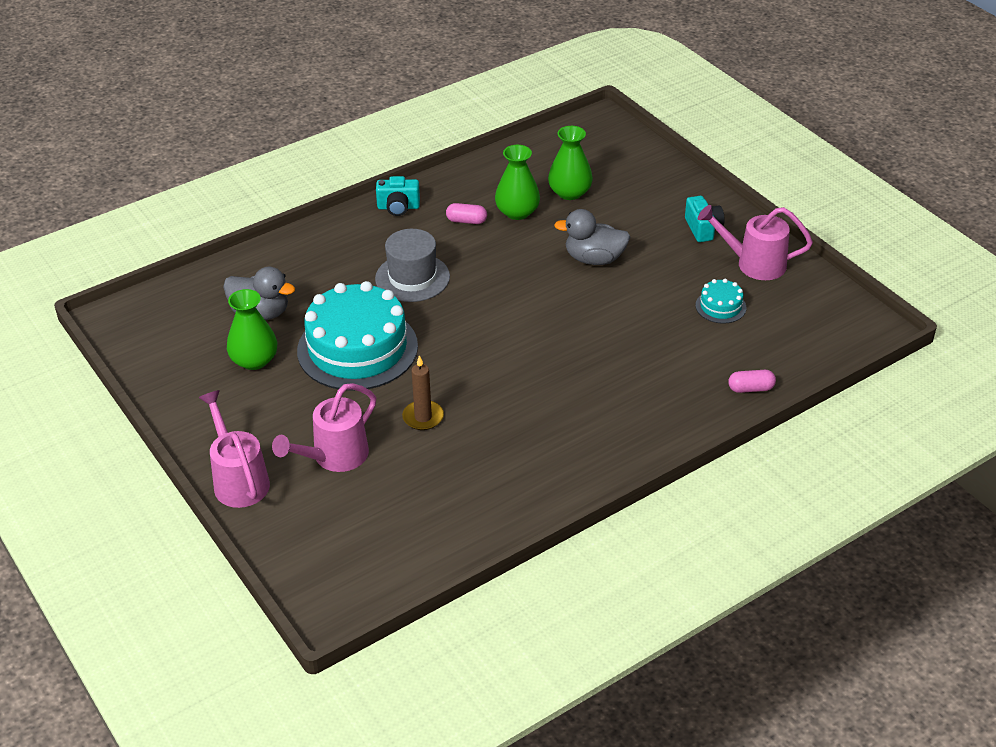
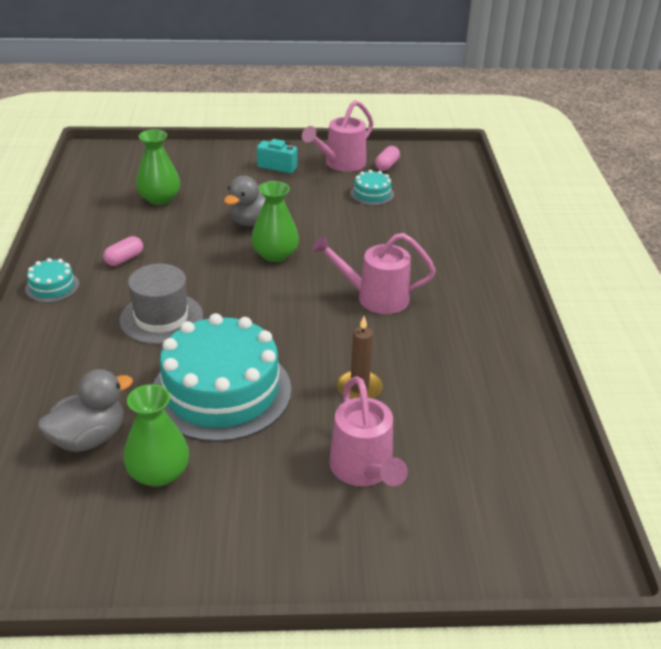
camera: 60 degrees left, 5 degrees down
(238, 479) = (337, 561): pink watering can -> pink watering can (374, 297)
(398, 207) = (52, 287): turquoise camera -> turquoise cake
(517, 212) = (149, 231): green vase -> green vase (275, 254)
(751, 389) = (472, 218): pink capsule -> pink capsule (387, 165)

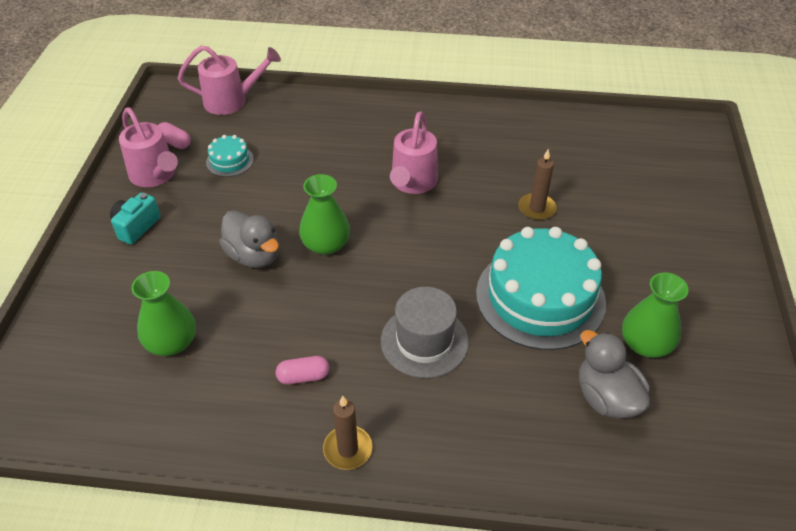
camera: 80 degrees left, 10 degrees up
(52, 287) = (348, 449): turquoise cake -> brown candle
(124, 259) = (303, 376): pink capsule -> pink capsule turned 60 degrees counterclockwise
(364, 470) = (630, 217): pink watering can -> pink watering can (232, 101)

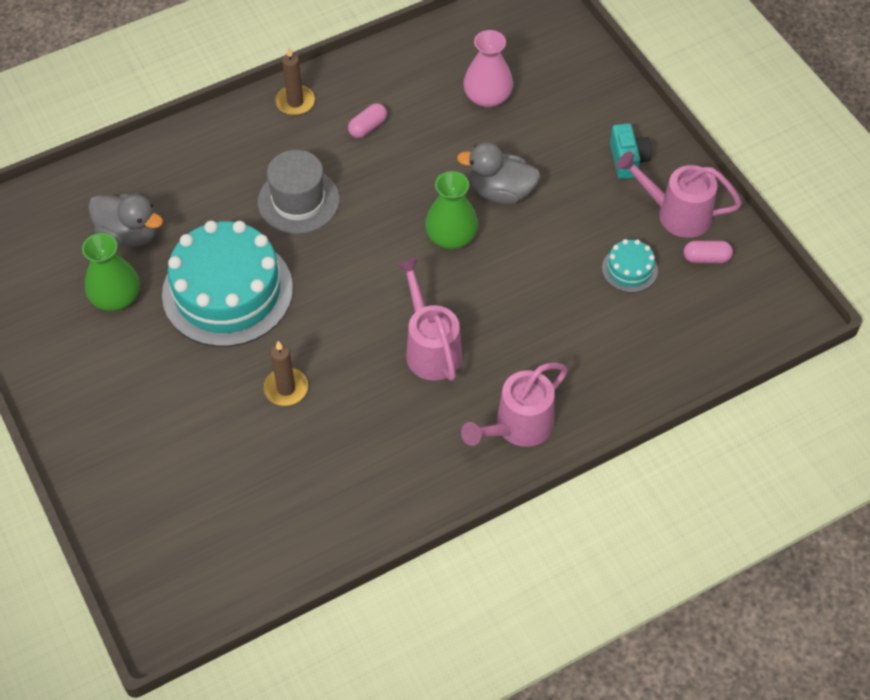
camera: 145 degrees right, 10 degrees up
(171, 342) = (487, 97): green vase -> pink vase
(232, 101) = (717, 344): pink watering can -> pink watering can (517, 427)

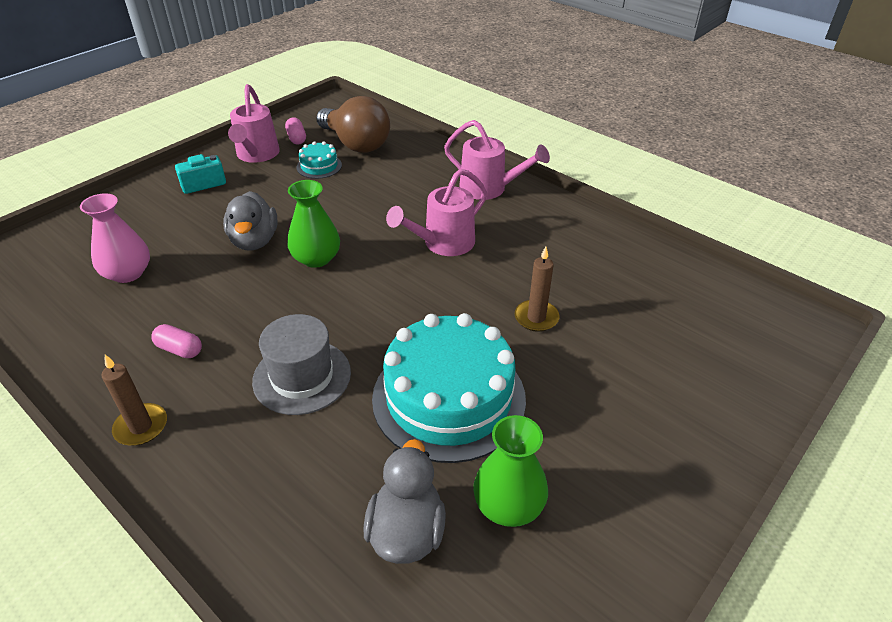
camera: 110 degrees left, 15 degrees down
(672, 316) = (356, 144): none -> brown light bulb

